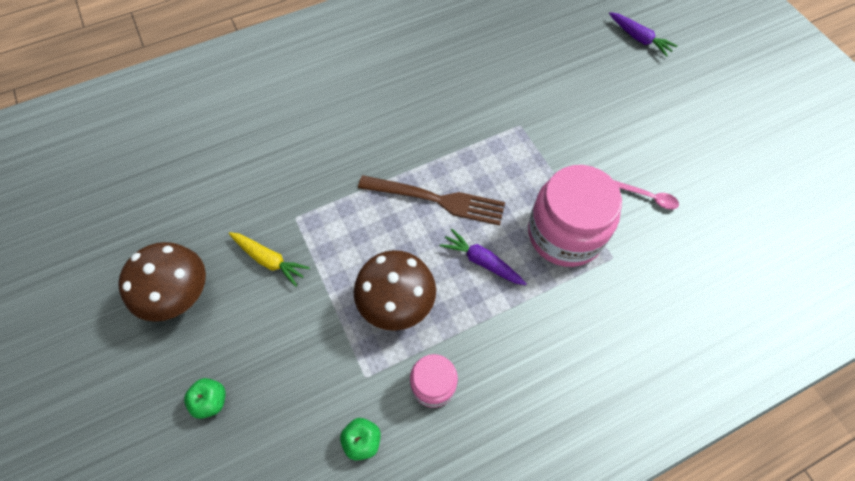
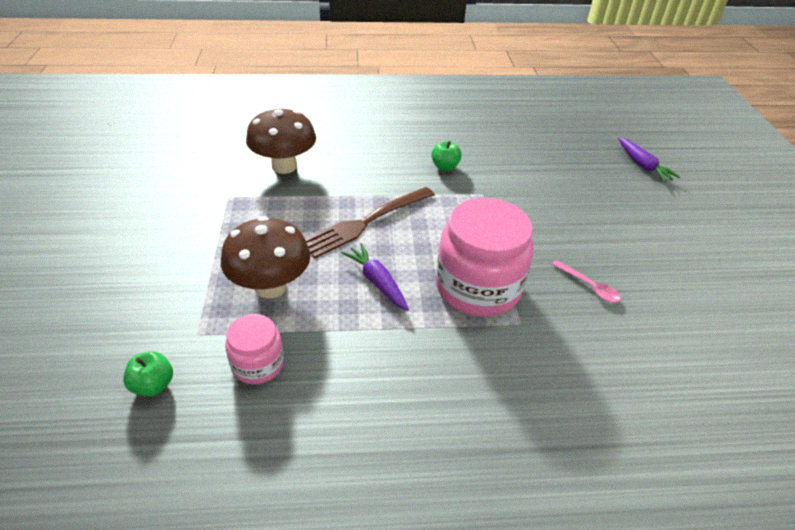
camera: 20 degrees right, 20 degrees down
(179, 295) = (89, 218): brown mushroom -> brown mushroom (284, 166)
(211, 401) = (48, 301): green apple -> green apple (445, 167)
(269, 260) = (182, 218): yellow carrot -> none
(437, 200) = (365, 223): brown fork -> brown fork turned 105 degrees clockwise

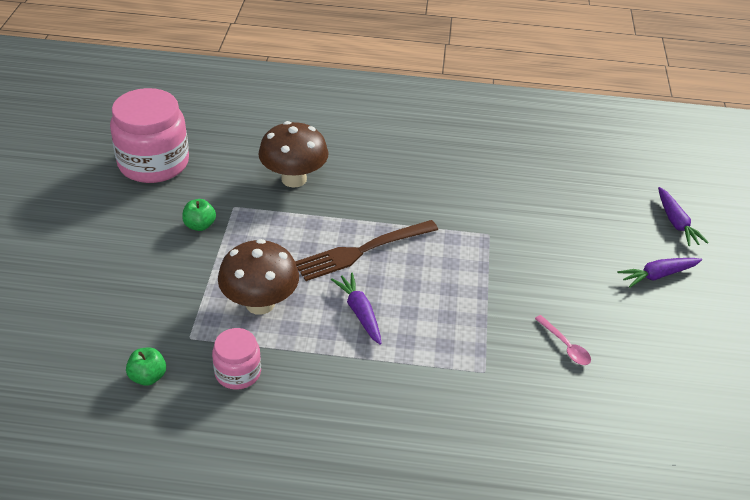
camera: 10 degrees right, 0 degrees up
(445, 167) = (458, 199): green apple -> green apple (200, 225)
(478, 287) = (454, 331): pink jar -> pink jar (153, 163)
(646, 211) = (657, 275): none -> purple carrot

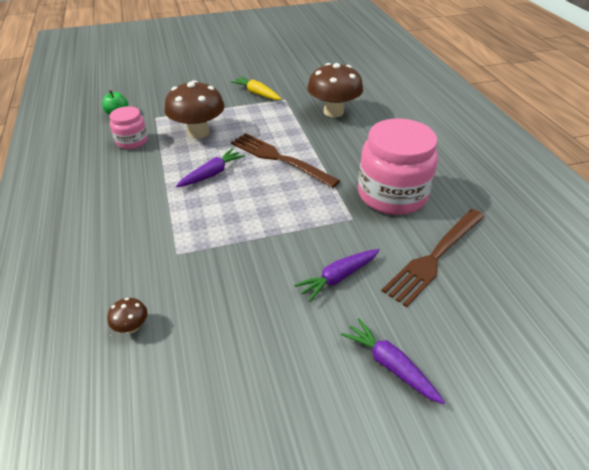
camera: 70 degrees right, 0 degrees up
(153, 163) = (302, 64): pink jar -> pink jar (392, 194)
(200, 225) = (257, 93): green apple -> yellow carrot
(559, 207) = (434, 257): none -> brown fork
(565, 346) = (232, 302): pink spoon -> none
(572, 424) = (132, 327): none -> brown mushroom
(676, 223) = (504, 370): purple carrot -> purple carrot (338, 277)

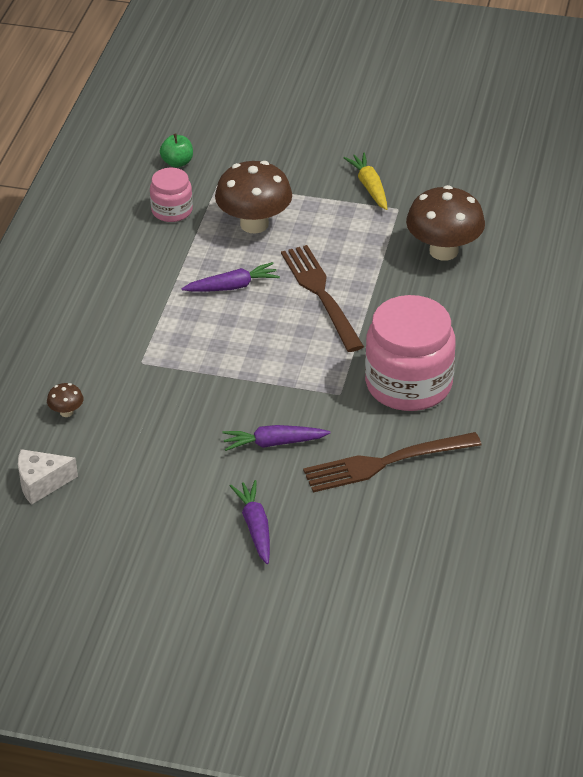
camera: 30 degrees right, 0 degrees up
(146, 420) = (41, 483): none -> white cheese

